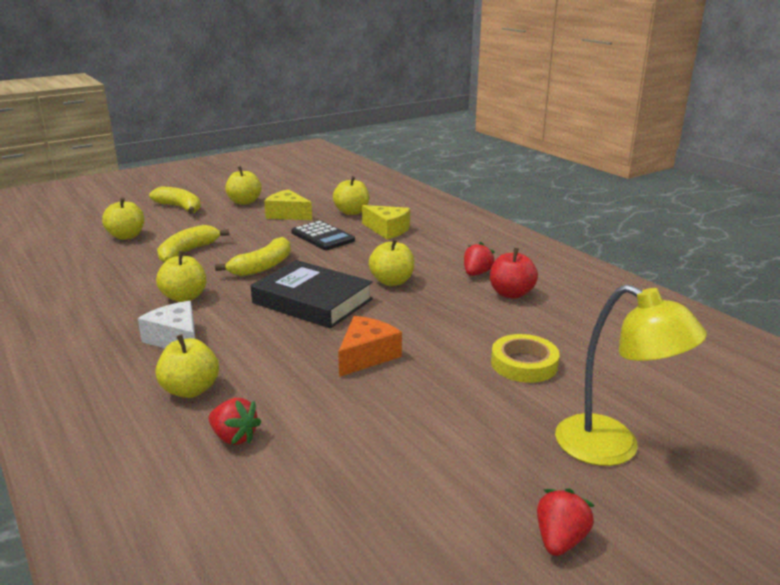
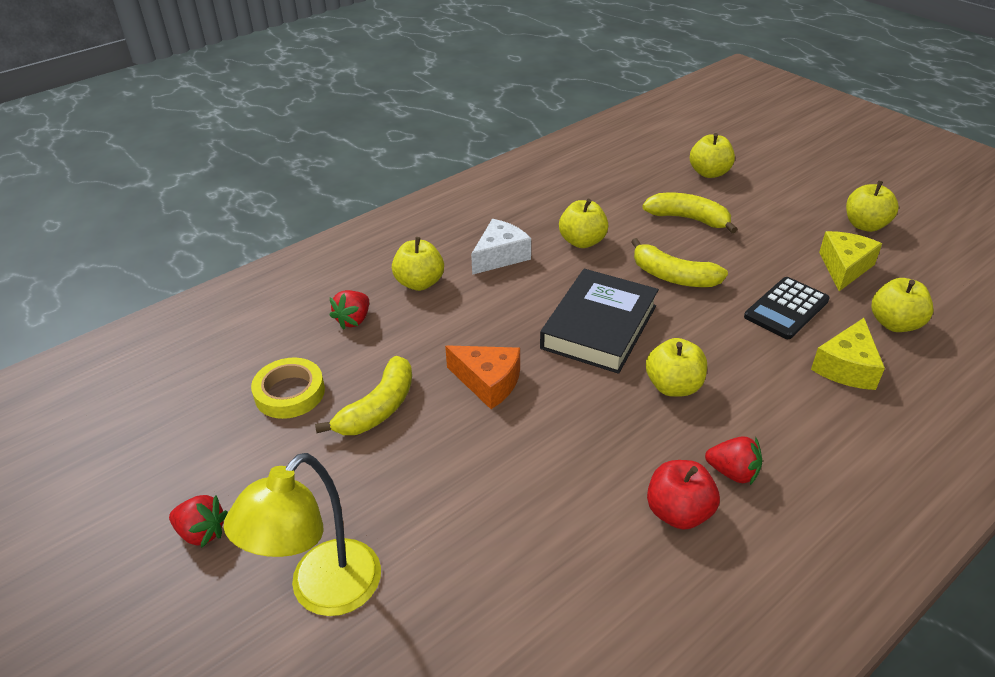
camera: 85 degrees right, 15 degrees up
(180, 208) = (811, 184): yellow banana -> yellow banana (378, 408)
(524, 364) = (487, 519): yellow tape -> yellow tape (289, 393)

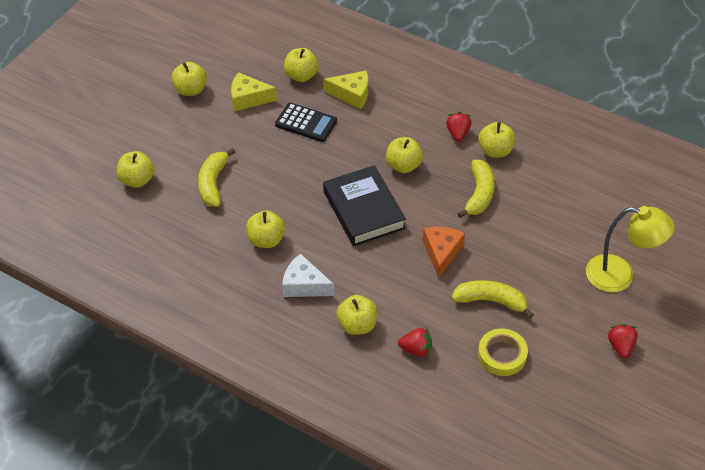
camera: 110 degrees left, 10 degrees up
(599, 327) = (363, 210): black book -> black book turned 60 degrees clockwise
(673, 276) = (292, 181): yellow banana -> yellow banana (479, 194)
(678, 512) = (495, 151): red apple -> yellow apple

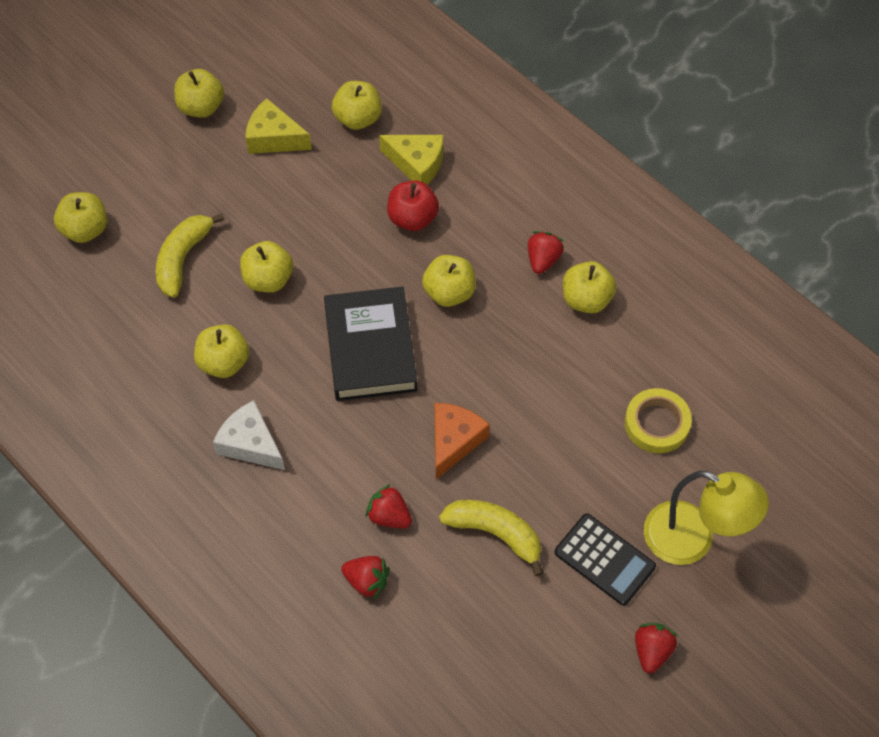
camera: 15 degrees right, 10 degrees up
(306, 123) = (338, 194): black calculator -> black calculator (604, 559)
(357, 325) = (300, 523): yellow apple -> yellow apple (268, 279)
(361, 127) = (412, 218): none -> red apple
(416, 307) = (389, 516): none -> red strawberry
(479, 194) = (539, 362): yellow banana -> none
(502, 355) = (481, 620): yellow tape -> yellow tape (656, 424)

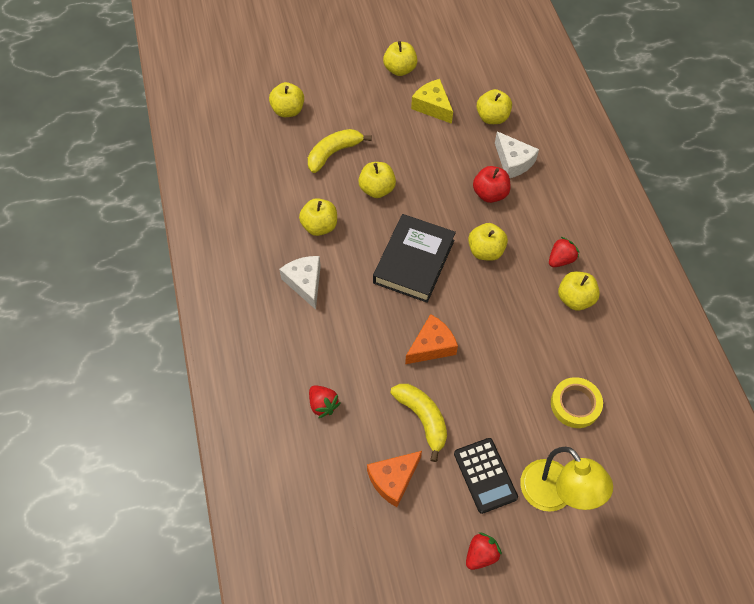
camera: 30 degrees right, 0 degrees up
(389, 516) = (362, 371): red strawberry -> none
(417, 164) = (513, 162): yellow cheese -> white cheese
(504, 623) = (393, 479): none -> orange cheese

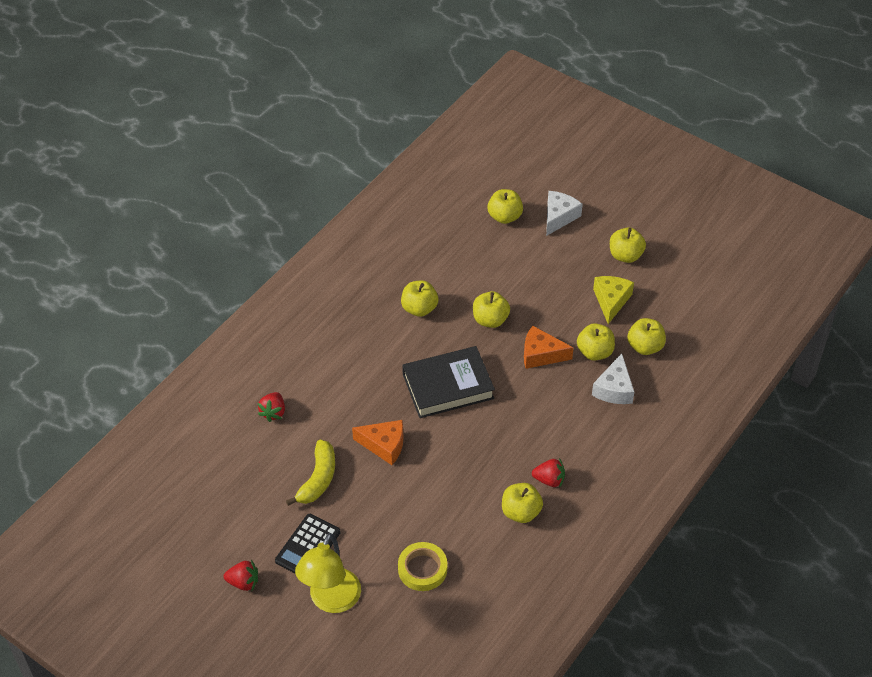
camera: 50 degrees right, 10 degrees down
(305, 283) = (361, 334): white cheese -> white cheese (559, 217)
(333, 153) = (495, 271): yellow banana -> none
(393, 479) = (253, 492): orange cheese -> orange cheese (541, 354)
(485, 251) = (505, 425): yellow apple -> yellow apple (594, 352)
(490, 194) = (564, 393): red apple -> none

